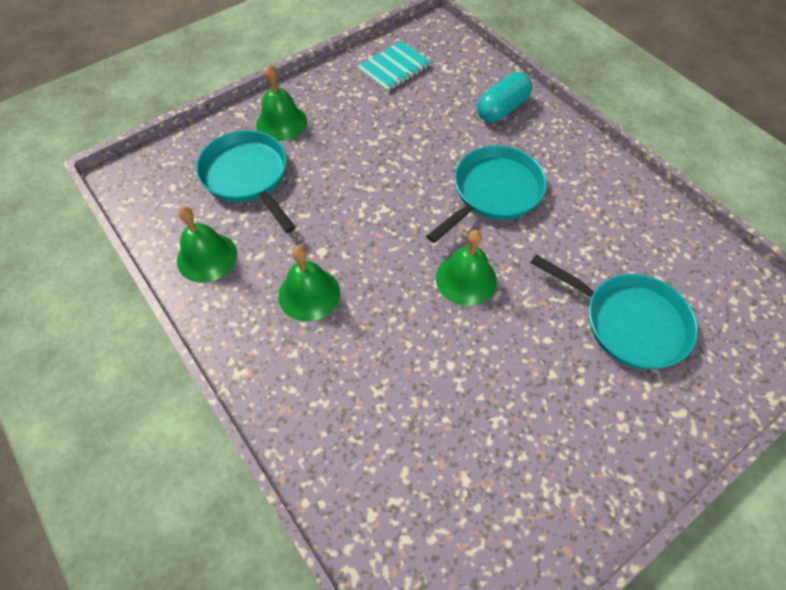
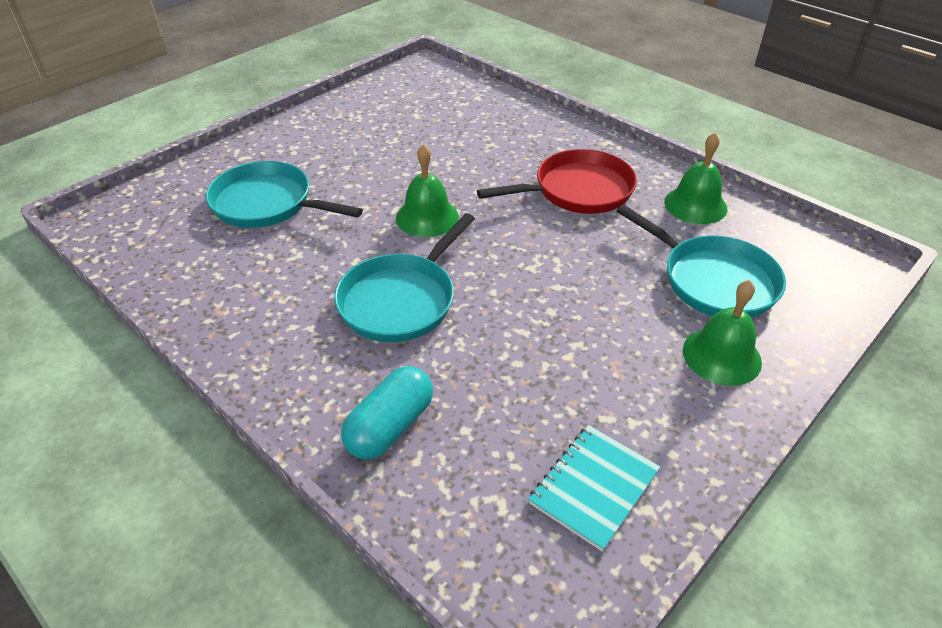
camera: 170 degrees right, 15 degrees down
(309, 294) = (577, 190): green bell -> red pan

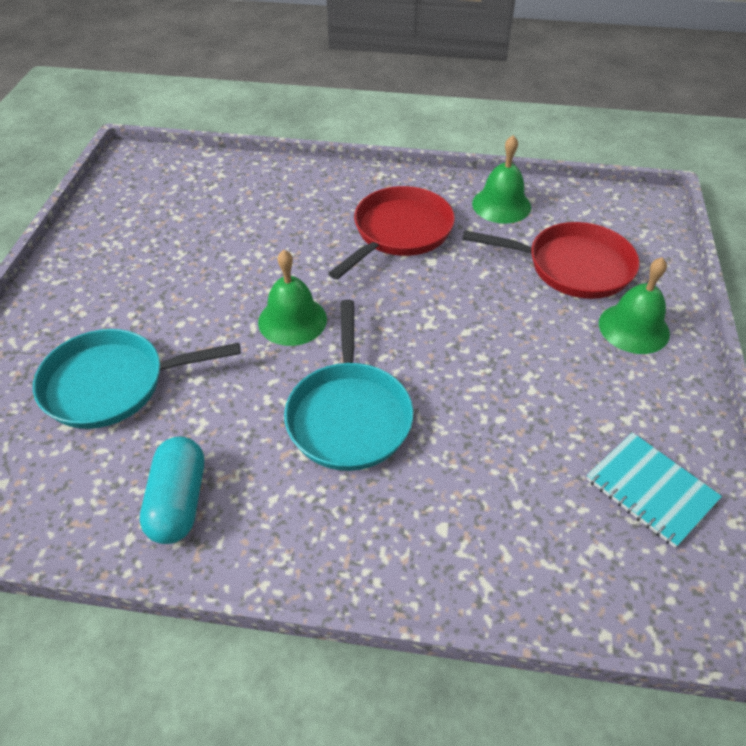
camera: 35 degrees left, 5 degrees up
(390, 426) = (456, 540): turquoise capsule -> turquoise capsule (178, 501)
(593, 487) = (650, 490): turquoise notebook -> turquoise notebook turned 45 degrees counterclockwise
(713, 280) = (572, 266): turquoise pan -> red pan

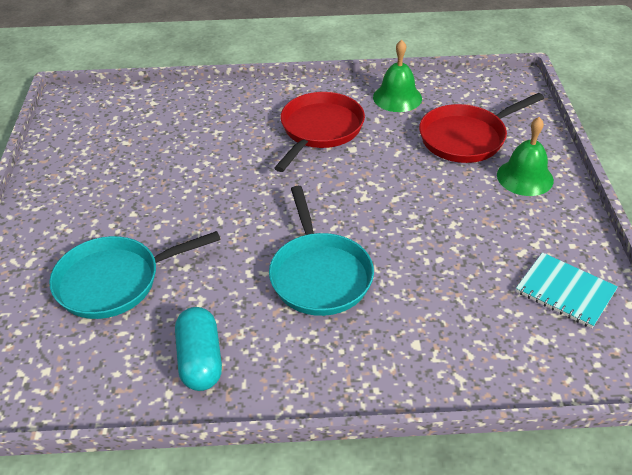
camera: 10 degrees left, 5 degrees down
(292, 320) = (251, 210): green bell -> none
(572, 266) = (466, 138): red pan -> red pan turned 150 degrees clockwise

